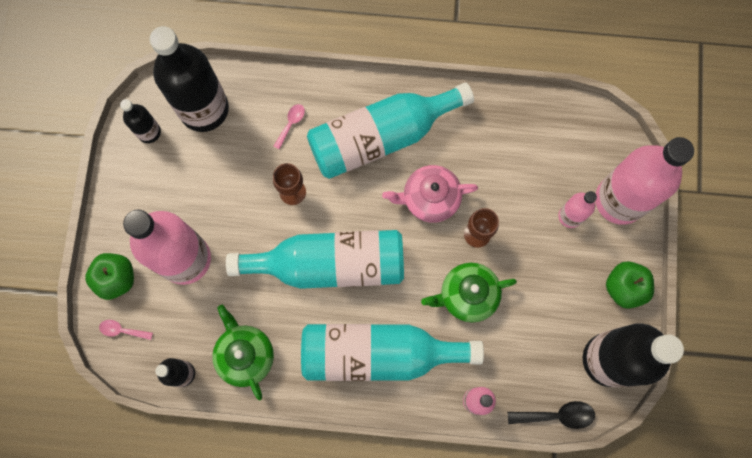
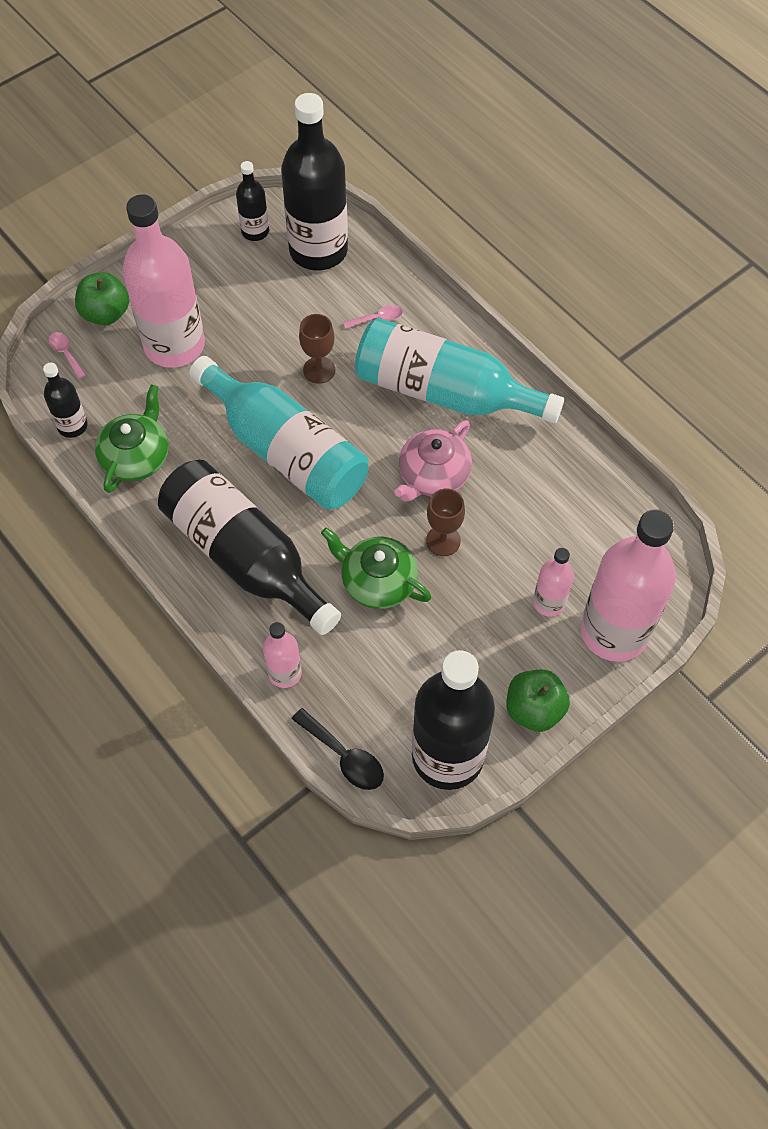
camera: 45 degrees right, 15 degrees down
(378, 354) = (245, 557): turquoise bottle -> black bottle
(430, 198) = (433, 475): pink teapot -> pink teapot turned 90 degrees counterclockwise

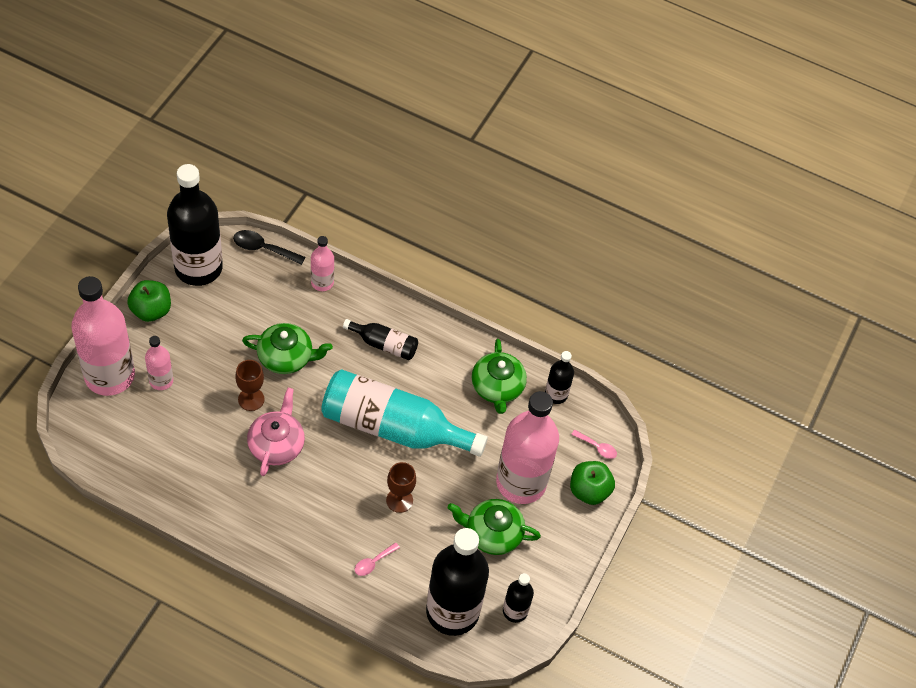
camera: 150 degrees right, 5 degrees down
(236, 306) = (492, 533): none -> green teapot
(245, 557) = (384, 344): black bottle -> black bottle, size x0.48
(444, 392) = (293, 515): turquoise bottle -> none

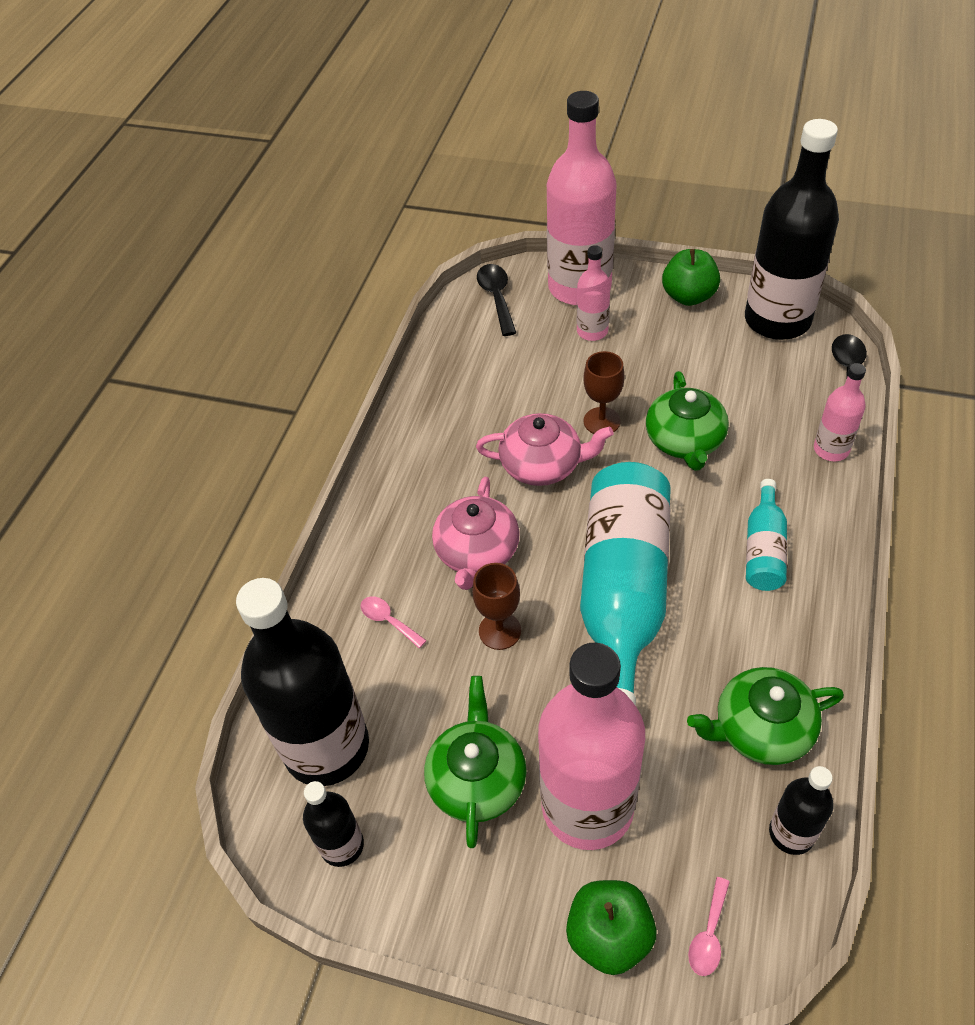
camera: 90 degrees right, 5 degrees down
(95, 434) = (496, 297): none -> black spoon
(336, 500) = (477, 552): none -> pink teapot
(384, 344) = (764, 549): black bottle -> turquoise bottle

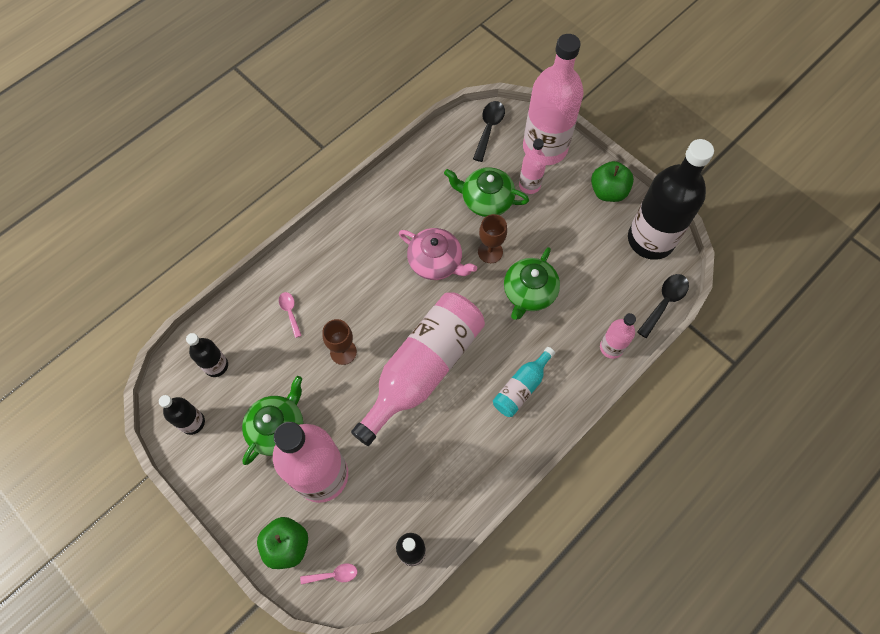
camera: 25 degrees right, 15 degrees up
(326, 747) = (216, 366): black bottle -> black bottle, size x0.48
(477, 552) = (363, 297): pink teapot -> none
(623, 594) = (423, 369): turquoise bottle -> pink bottle
(708, 935) = (334, 575): pink spoon -> pink spoon turned 150 degrees counterclockwise
(761, 729) = (439, 489): green teapot -> green teapot (486, 200)

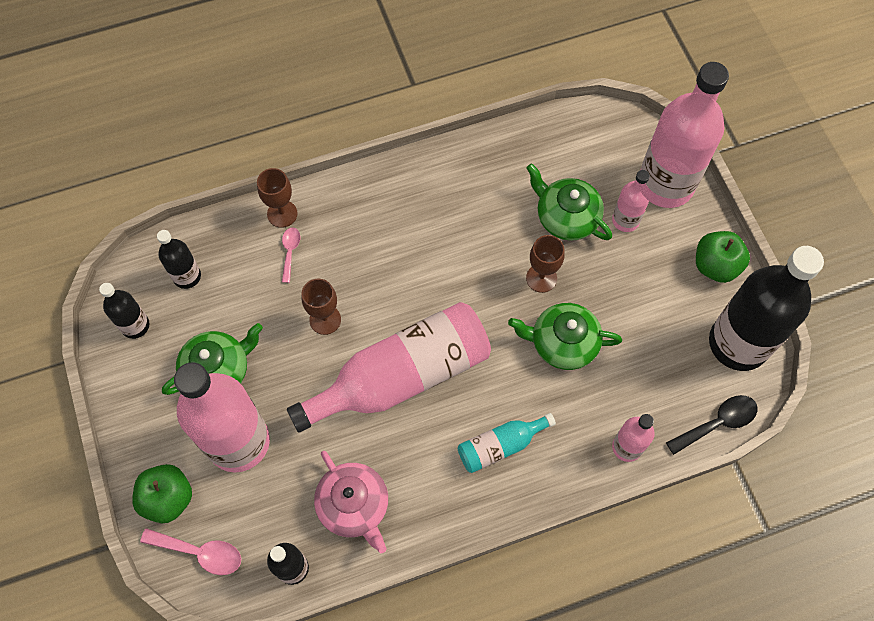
camera: 25 degrees right, 0 degrees up
(269, 285) = (282, 214): none -> brown goblet
(334, 575) = (200, 552): pink spoon -> pink spoon, size x1.58
(436, 262) = (474, 263): pink teapot -> pink teapot (354, 505)
(489, 128) = (611, 136): black spoon -> none
(529, 292) = (563, 343): green teapot -> green teapot turned 45 degrees clockwise

